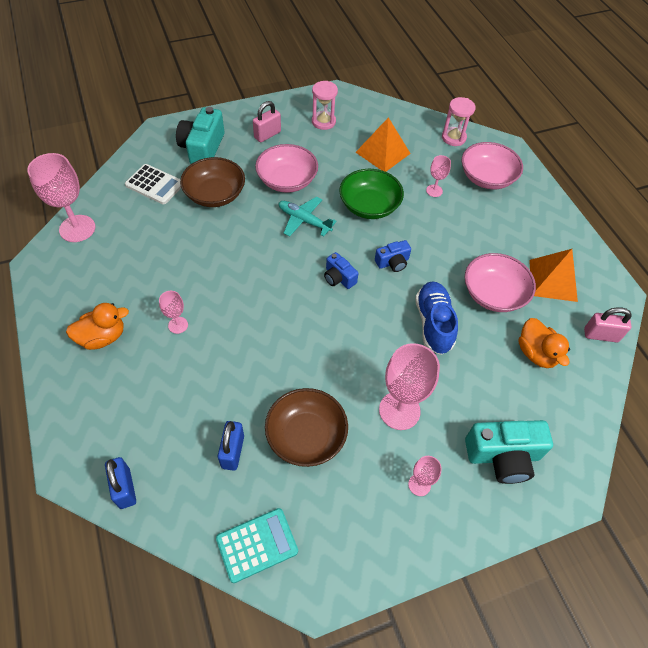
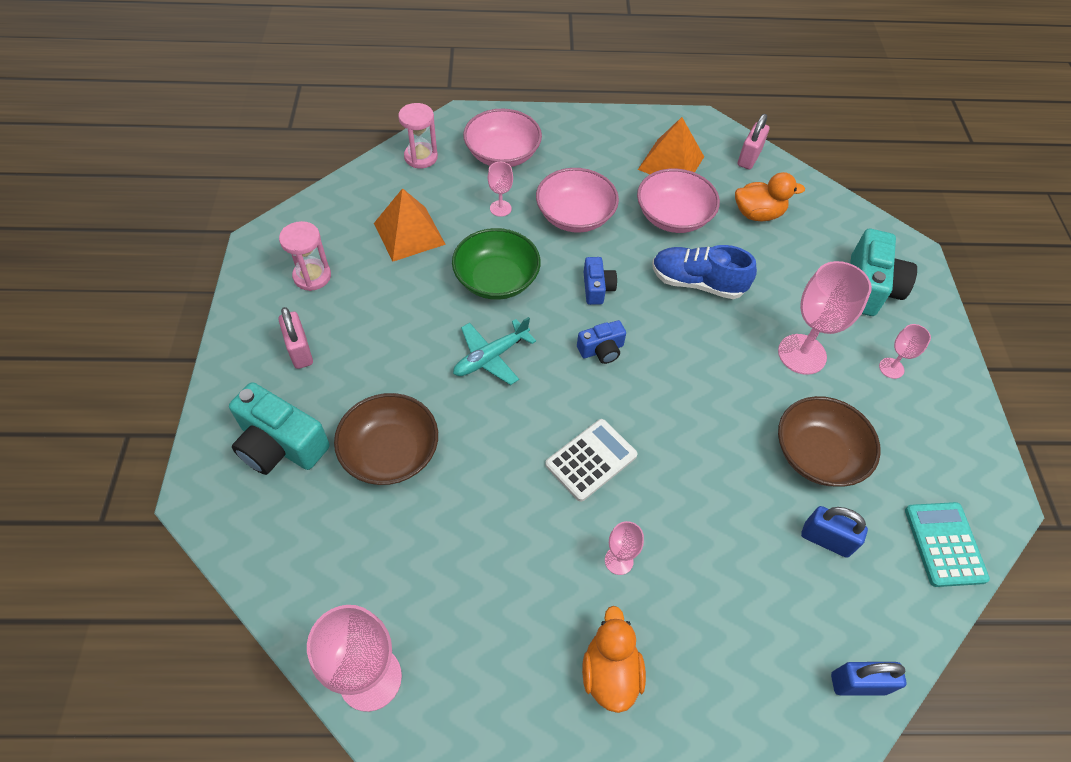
camera: 70 degrees left, 0 degrees up
(155, 184) = (327, 533): white calculator -> white calculator (591, 460)
(287, 180) = (407, 354): pink bowl -> pink bowl (575, 216)

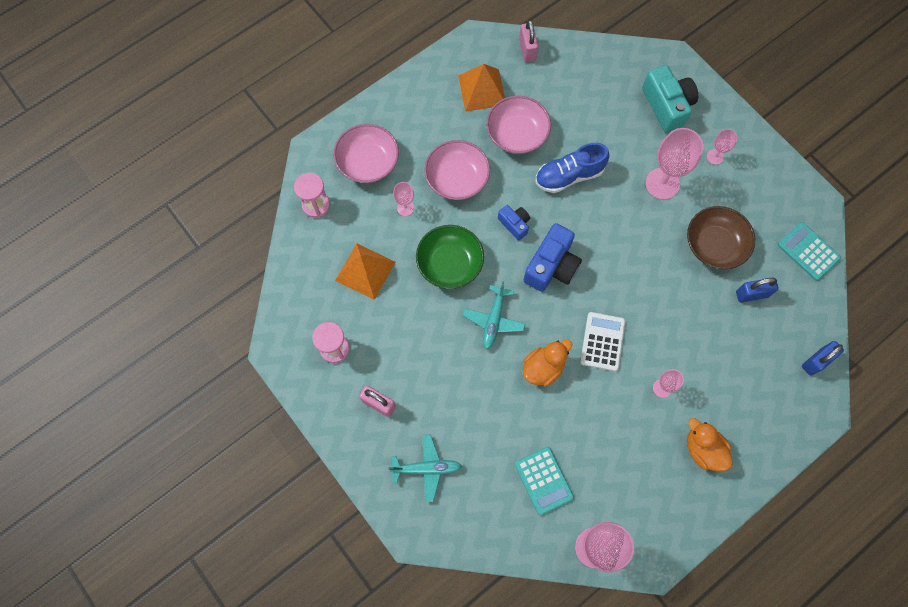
camera: 35 degrees left, 15 degrees up
(280, 444) = (427, 468): turquoise camera -> turquoise plane
(387, 553) = (543, 480): none -> turquoise calculator
(390, 452) = (492, 423): brown bowl -> none
(601, 350) = (551, 266): blue camera -> blue camera, size x1.81
(758, 214) = (565, 94): orange duck -> orange duck (543, 368)

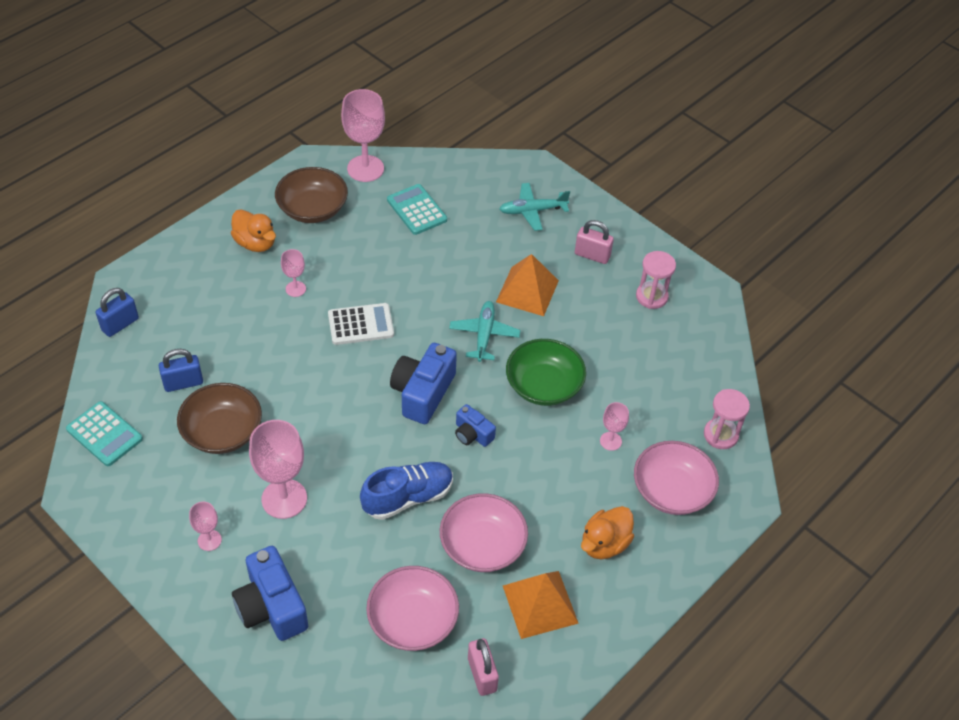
camera: 170 degrees right, 20 degrees down
(365, 271) = (640, 370): orange pyramid -> orange pyramid (527, 291)
(457, 179) = (553, 481): pink bowl -> pink bowl (413, 620)
(543, 368) = (424, 297): orange duck -> orange duck (604, 544)
(602, 341) = (361, 324): white calculator -> white calculator turned 105 degrees counterclockwise
(649, 492) = (312, 209): none -> brown bowl
(667, 106) = (271, 606): turquoise camera -> blue camera

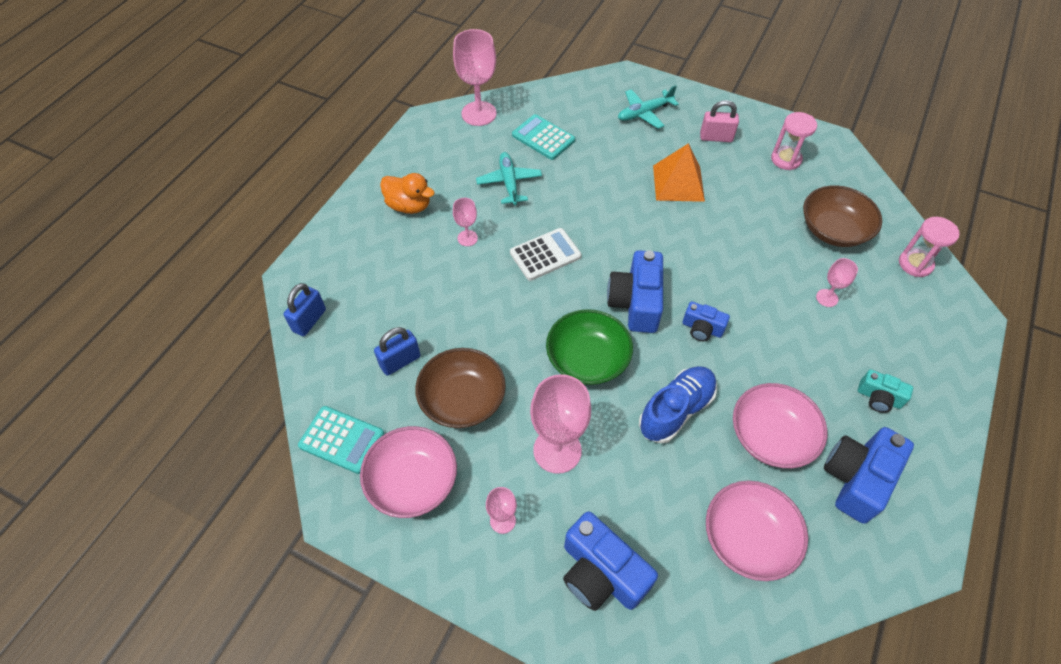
camera: 15 degrees left, 5 degrees up
(312, 209) = (448, 161): brown bowl -> brown bowl (833, 230)
(482, 674) = (845, 574): pink padlock -> none
(484, 335) = (662, 232): turquoise plane -> turquoise plane (509, 182)
(540, 604) = (856, 479): orange pyramid -> blue camera
(544, 385) = (740, 264): green bowl -> green bowl (587, 359)
(604, 544) = (878, 398): orange duck -> turquoise camera
(672, 490) = (906, 328): pink bowl -> pink bowl (412, 481)

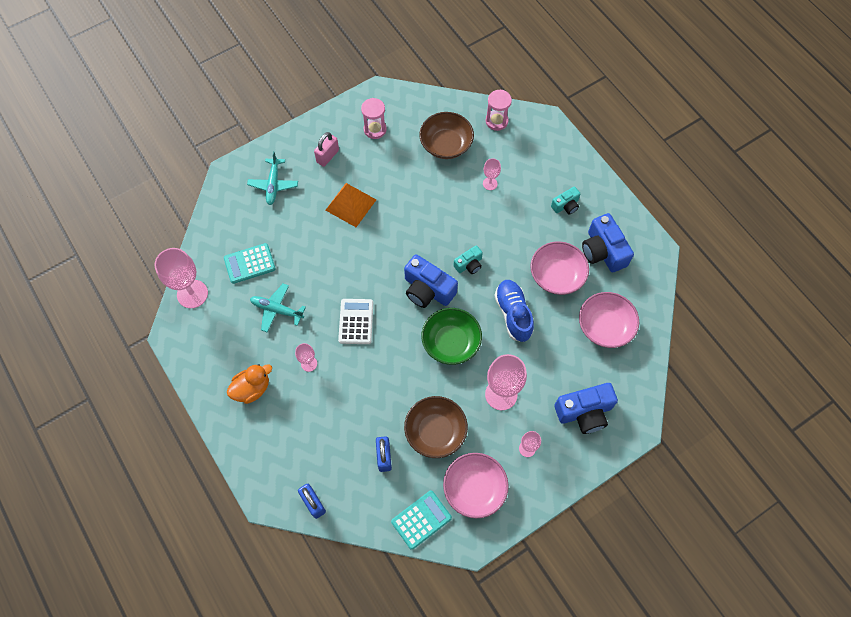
camera: 60 degrees left, 10 degrees up
(702, 328) = (469, 264): blue camera -> turquoise camera

